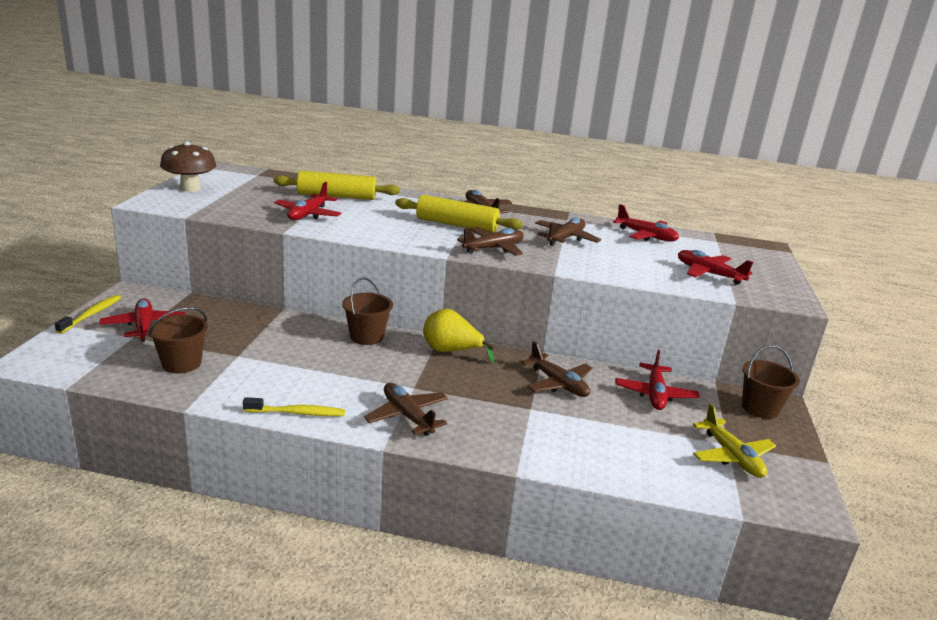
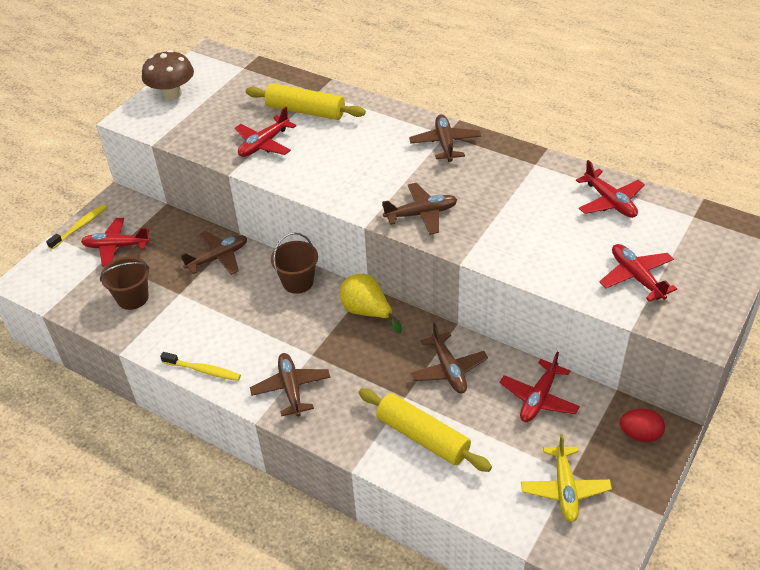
camera: 25 degrees right, 20 degrees up
(144, 326) = (116, 246): red plane -> red plane turned 90 degrees counterclockwise
(456, 225) = (404, 169): yellow rolling pin -> yellow rolling pin (422, 437)
(565, 238) = (510, 201): brown plane -> brown plane (218, 258)
(760, 408) = (640, 434): brown bucket -> red egg

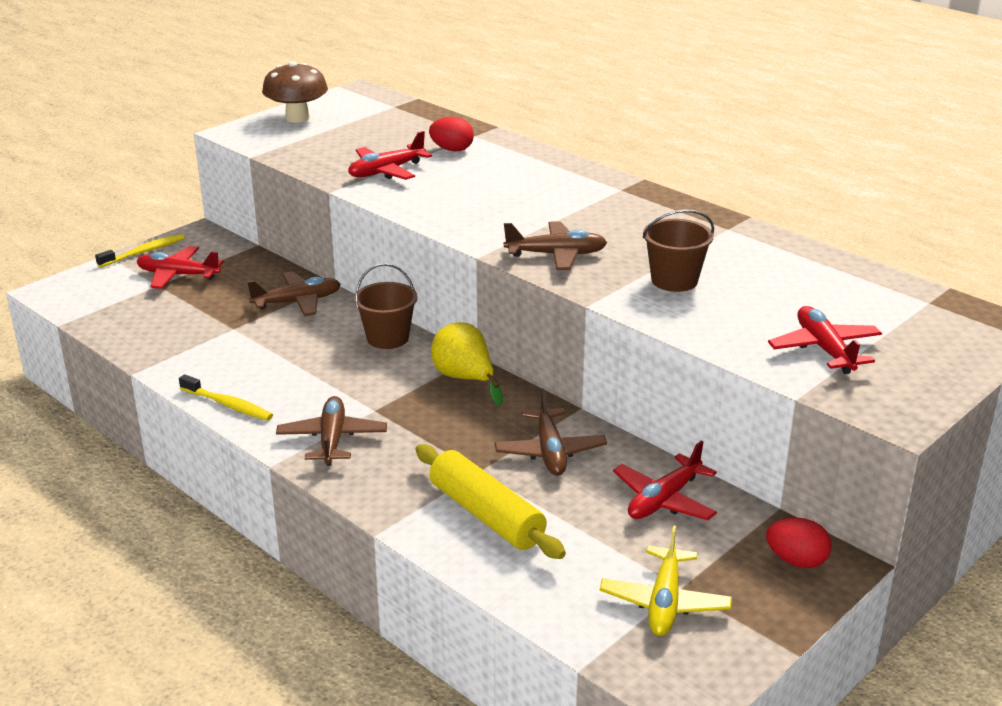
camera: 10 degrees right, 15 degrees down
(132, 298) = (174, 324): brown bucket -> brown bucket (674, 280)
(305, 111) = (452, 149): yellow rolling pin -> red egg
(445, 143) = (616, 197): brown plane -> none
(609, 201) = (816, 274): red plane -> none

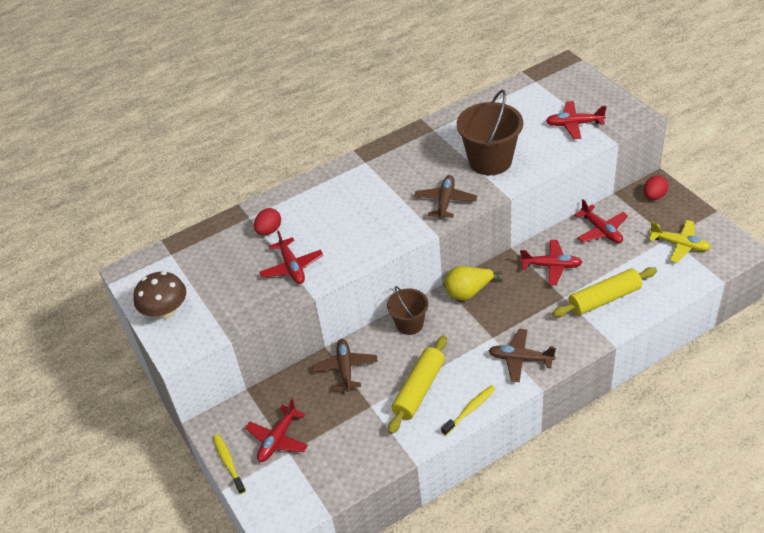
camera: 70 degrees left, 15 degrees up
(264, 360) = (419, 390): none -> yellow rolling pin
(550, 452) = (551, 266): brown plane -> red plane
(674, 280) = (490, 161): brown bucket -> brown bucket, size x1.66

